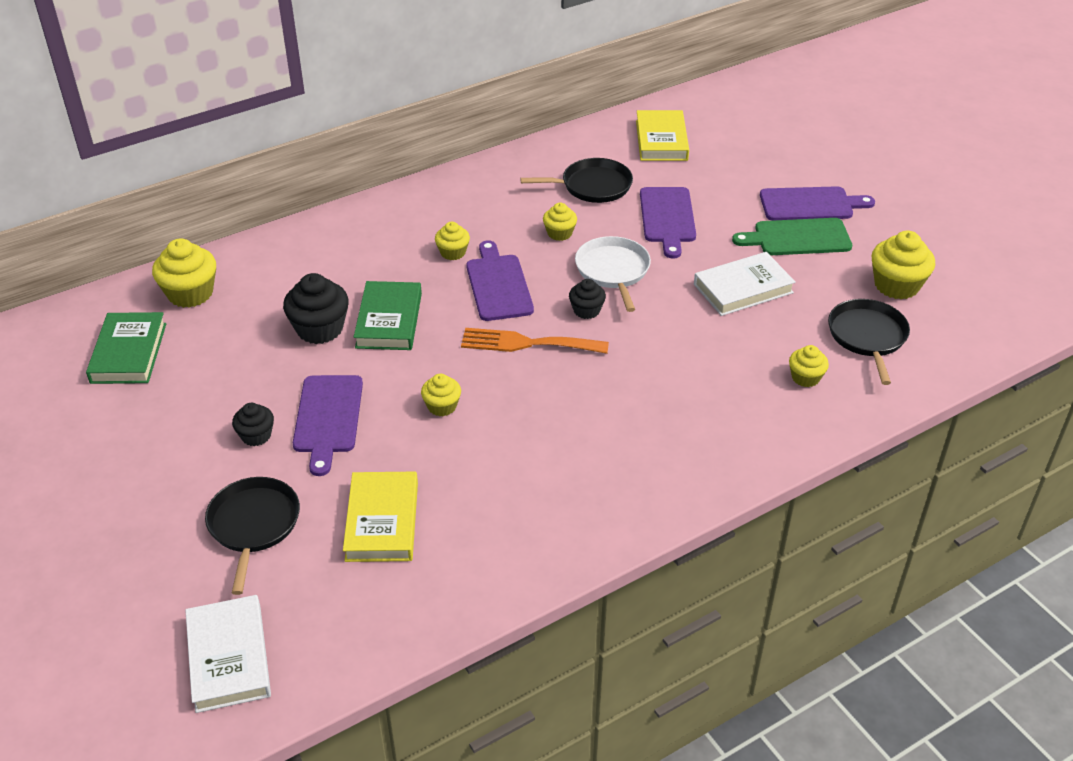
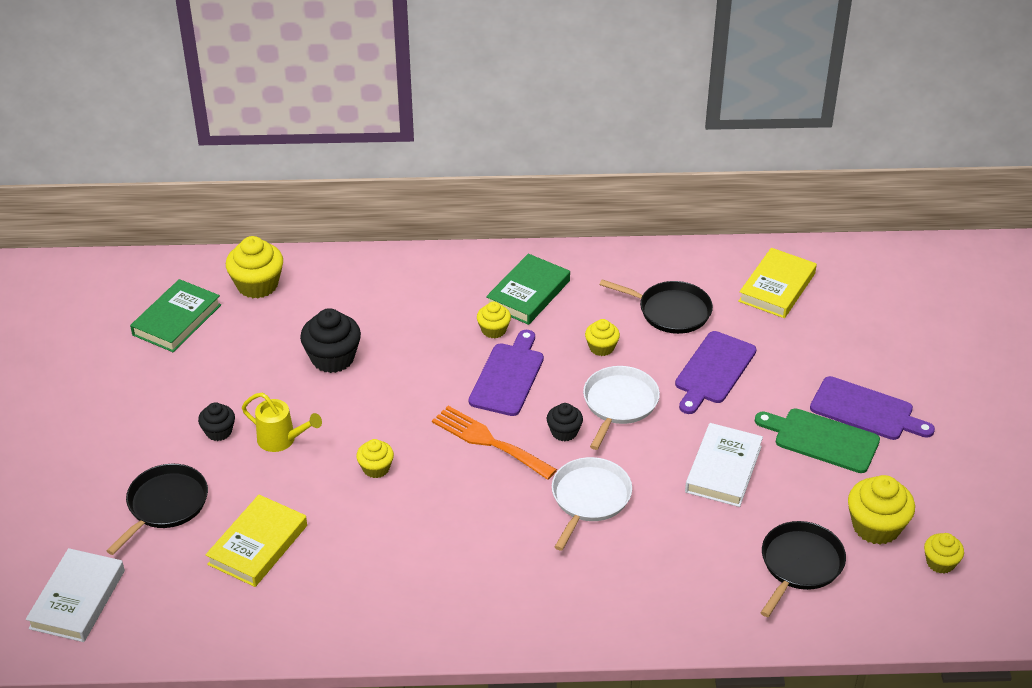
camera: 30 degrees right, 0 degrees up
(328, 418) = (281, 440): purple cutting board -> yellow watering can
(389, 320) = (392, 373): green book -> green book (528, 293)
(655, 355) = (589, 498): none -> white pan
(743, 289) = (723, 469): white book -> white book turned 75 degrees counterclockwise
(805, 377) = (705, 577): yellow cupcake -> yellow cupcake (940, 562)

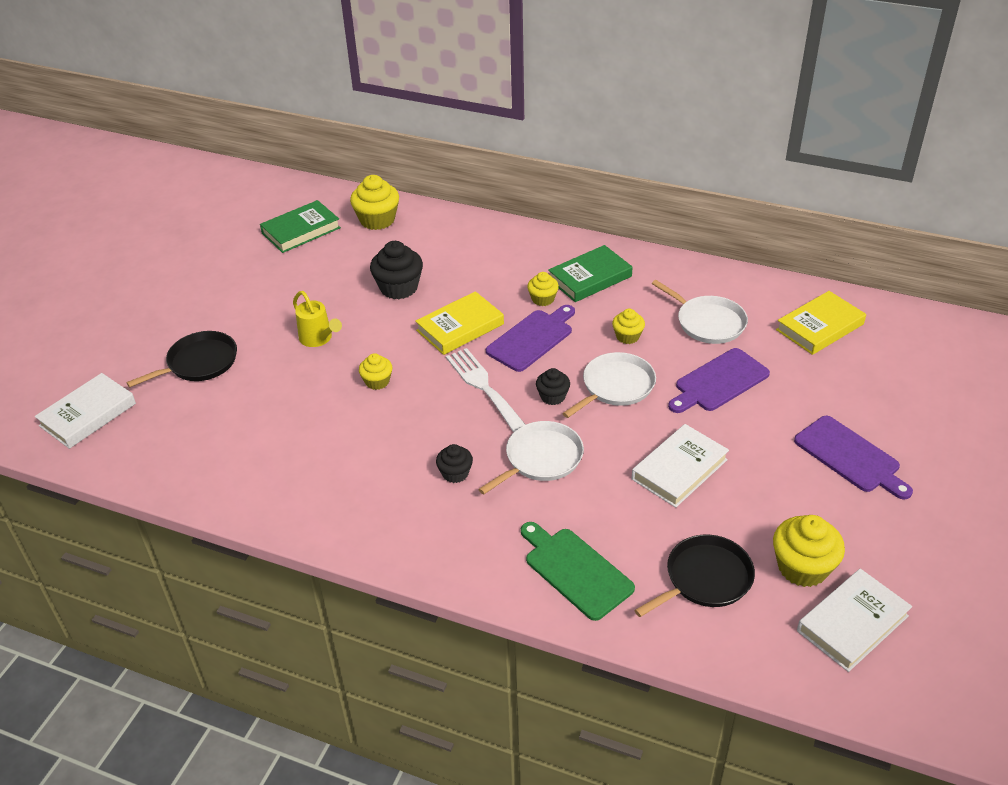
camera: 25 degrees right, 0 degrees up
(218, 431) = (276, 319): black cupcake -> black cupcake (455, 473)
(257, 545) = (246, 414): yellow book -> yellow book (460, 327)
(489, 441) = (483, 386): orange fork -> white fork
(670, 311) = (708, 322): black pan -> white pan
(822, 439) = (791, 470): green cutting board -> green cutting board (575, 570)
(940, 562) = (852, 623): yellow cupcake -> white book

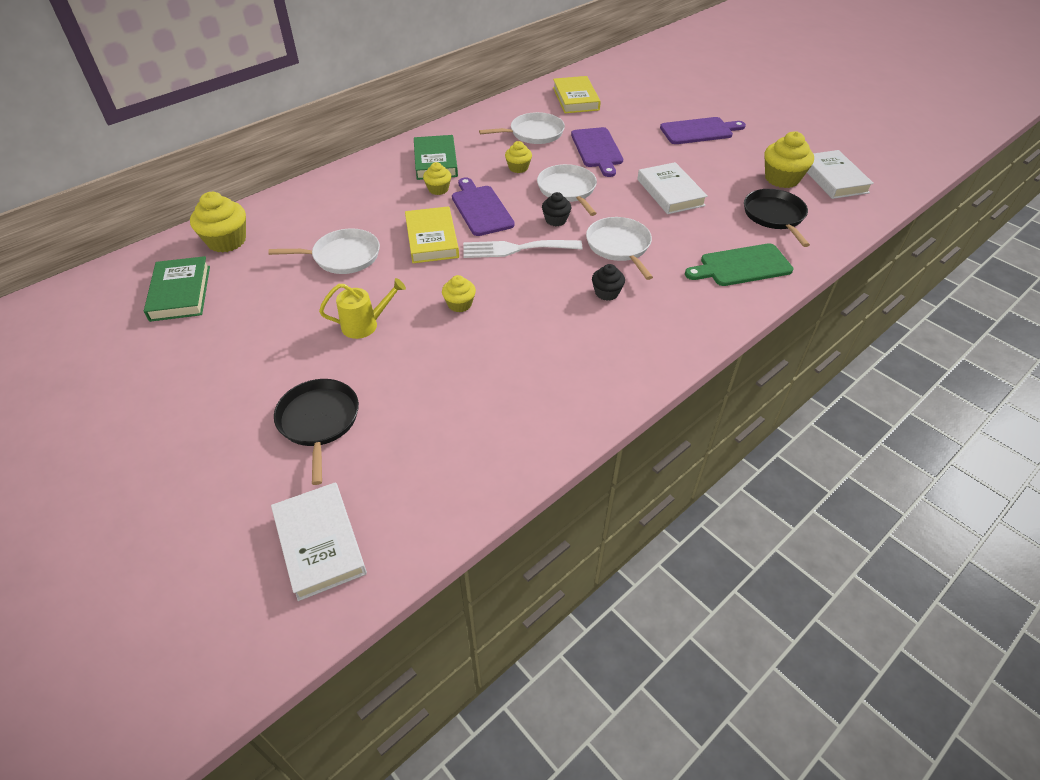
camera: 65 degrees left, 5 degrees up
(399, 288) = (343, 256): black cupcake -> white pan

